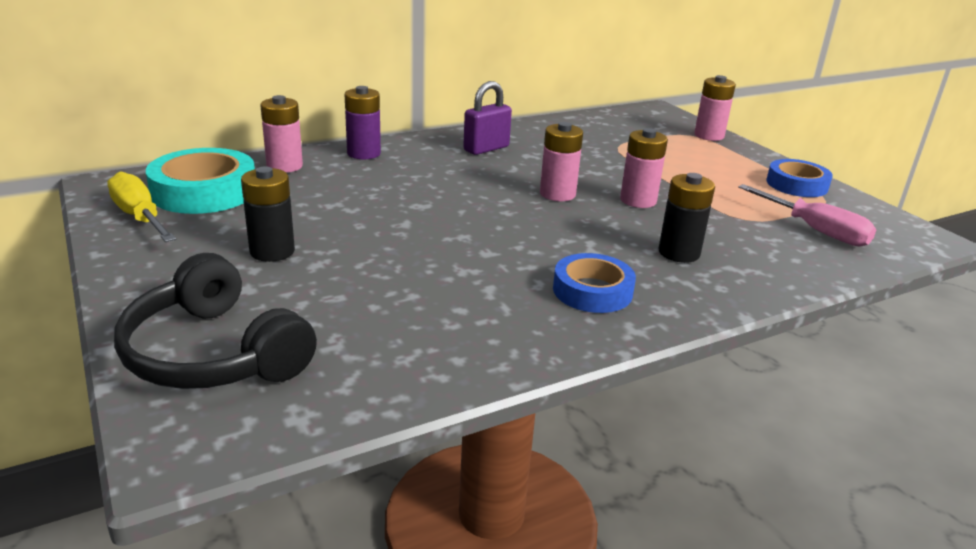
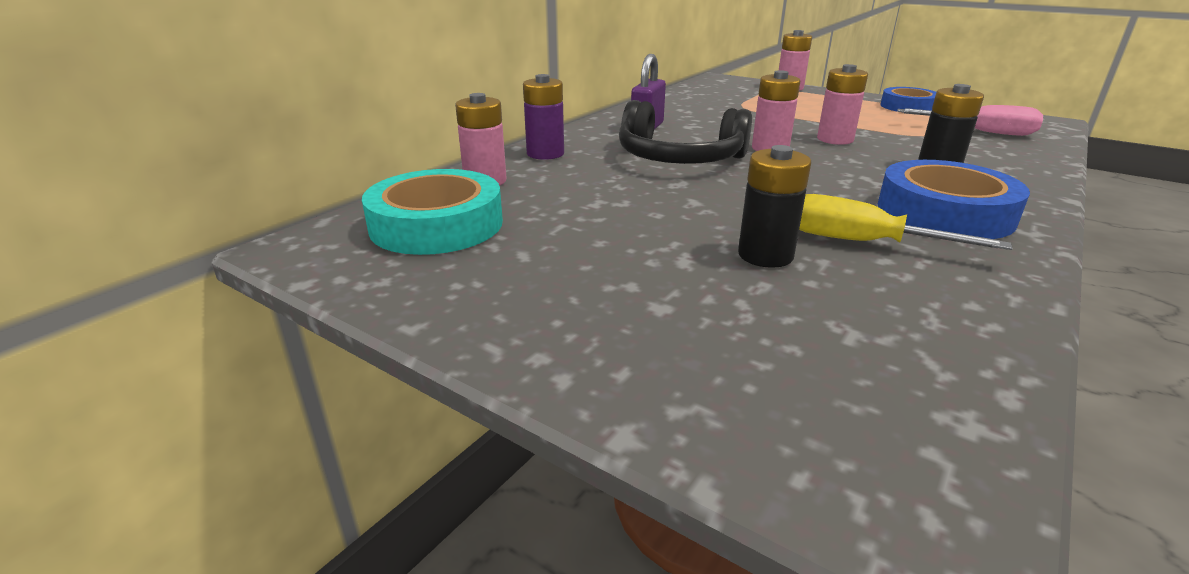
camera: 25 degrees left, 0 degrees up
(140, 217) = (402, 270): yellow screwdriver -> yellow screwdriver (862, 242)
(214, 353) = (756, 390): black headphones -> black headphones (679, 158)
(272, 251) = (618, 262): black battery -> black battery (765, 255)
(592, 291) = (944, 212): blue tape -> blue tape, size x1.52

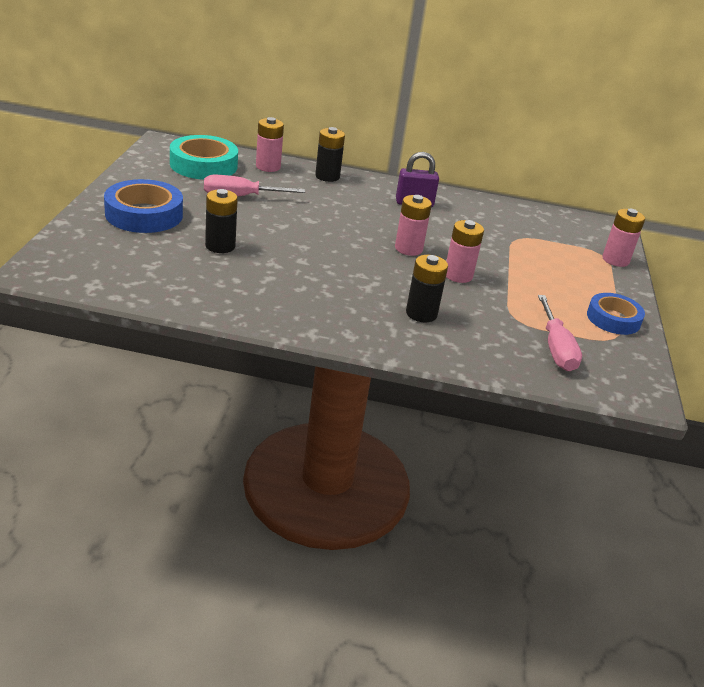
camera: 60 degrees right, 5 degrees up
(545, 154) = (327, 176): purple battery -> black battery
(582, 214) = (241, 196): none -> pink screwdriver
(679, 158) = (356, 217): black headphones -> none
(862, 242) = (255, 274): yellow screwdriver -> none
(944, 212) = (324, 305): blue tape -> blue tape (144, 214)

